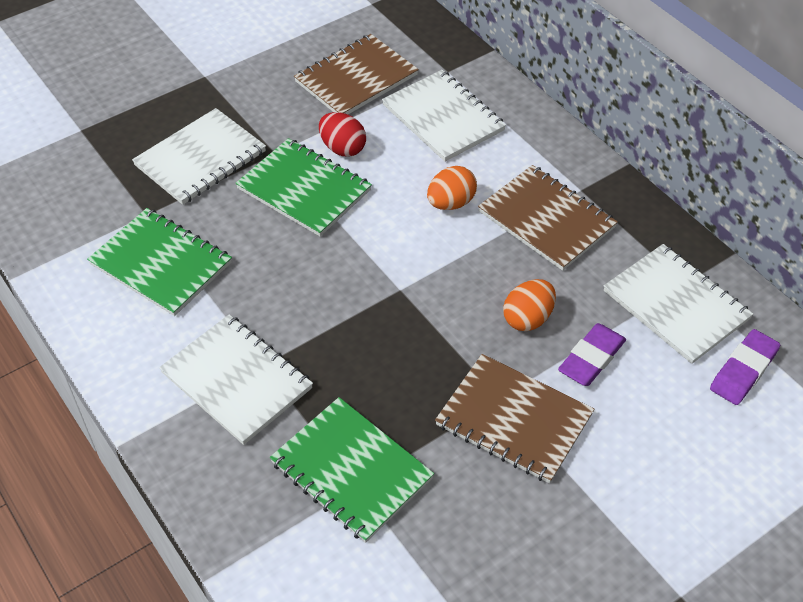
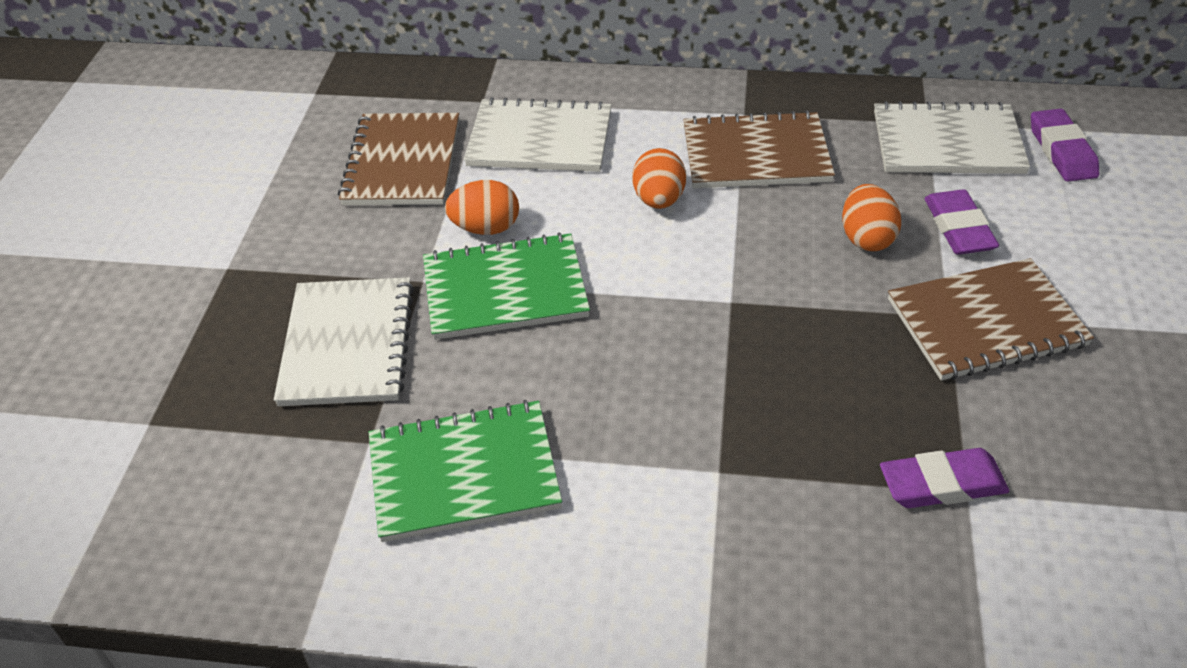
camera: 45 degrees left, 5 degrees down
(236, 380) = (718, 508): white notebook -> none
(342, 148) = (486, 228): red egg -> orange egg
(351, 470) = (942, 484): green notebook -> purple eraser

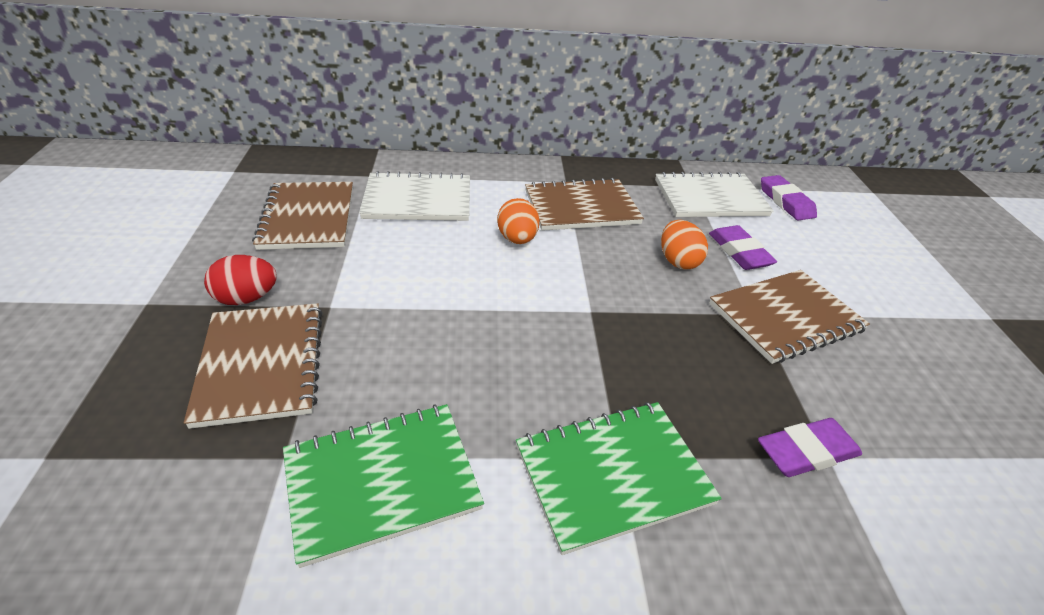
camera: 15 degrees left, 5 degrees down
(332, 267) = (246, 298): none -> red egg
(347, 344) = (261, 364): white notebook -> brown notebook
(486, 228) = (381, 263): orange egg -> none
(505, 290) = (403, 310): green notebook -> green notebook (613, 475)

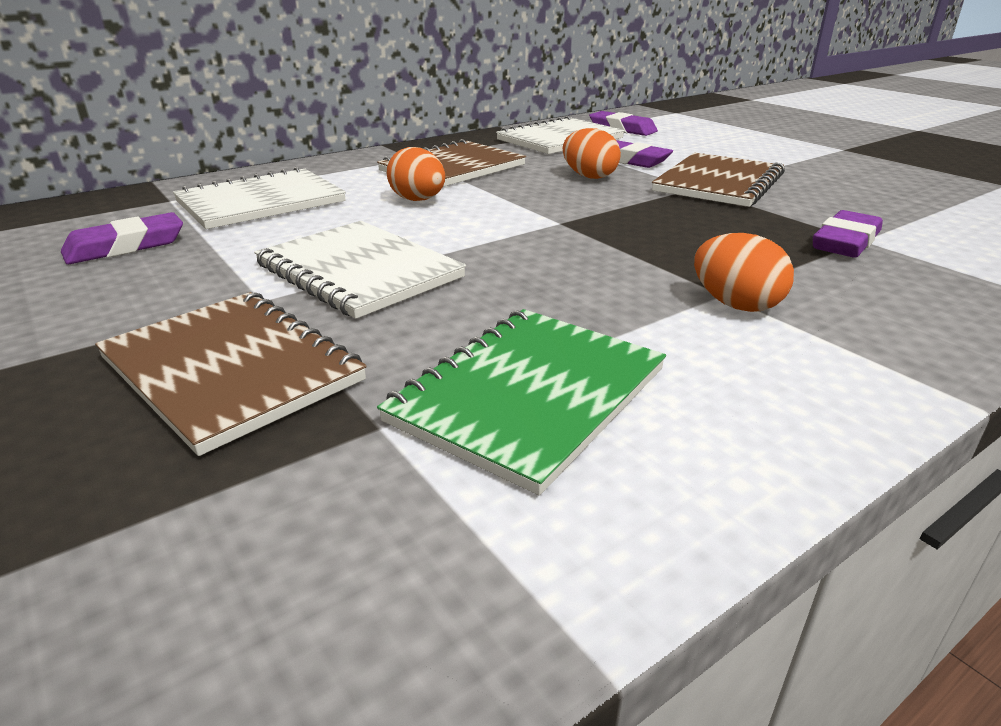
camera: 30 degrees left, 10 degrees down
(246, 298) = (125, 327): red egg -> none
(308, 217) = (125, 246): brown notebook -> purple eraser
(405, 304) = (359, 271): none -> white notebook
(613, 475) = (735, 305): green notebook -> orange egg

